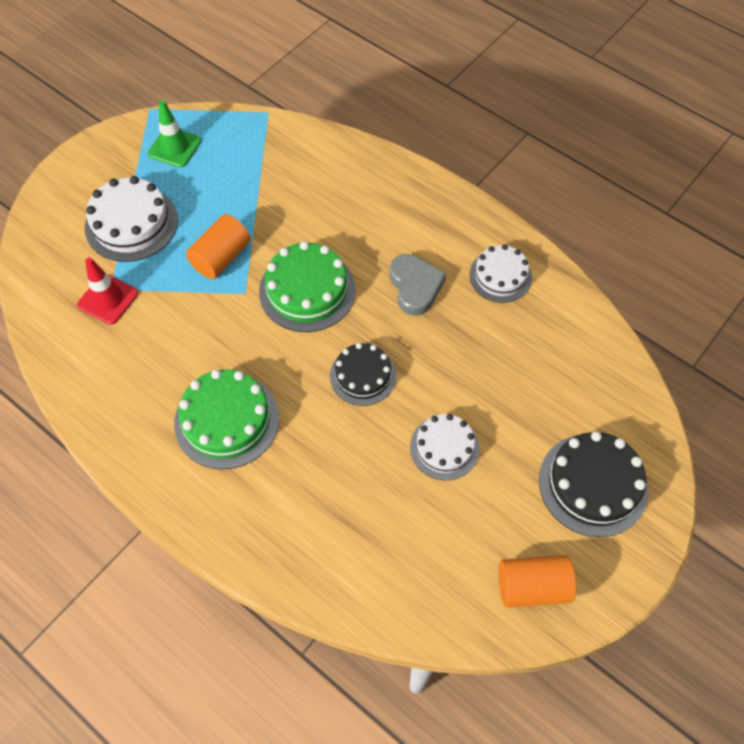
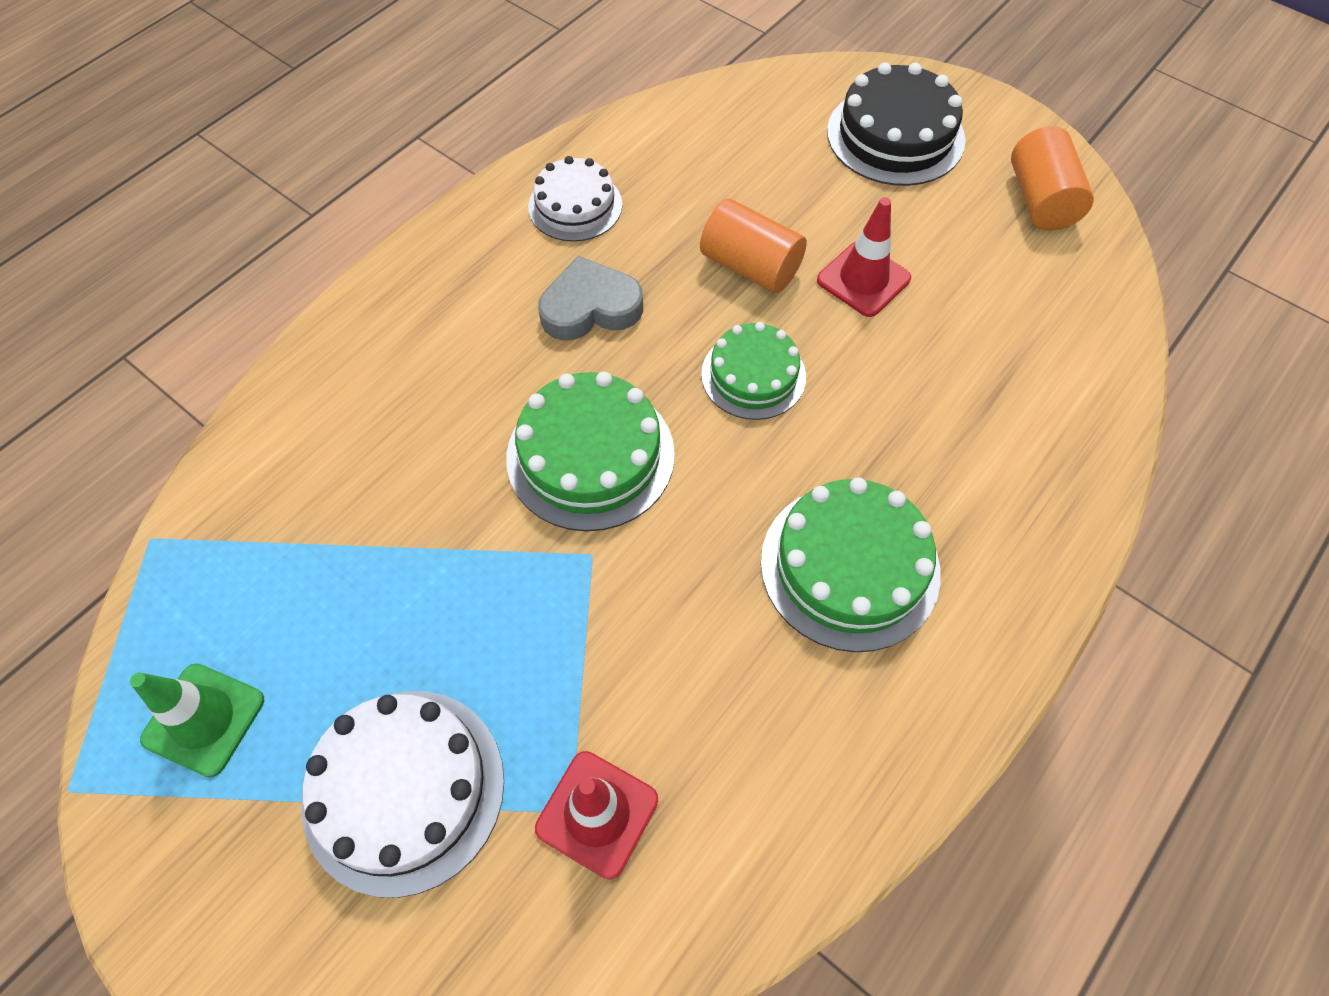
camera: 90 degrees left, 0 degrees up
(221, 257) = (509, 600): orange cylinder -> orange cylinder (750, 266)
(363, 375) = (753, 375): black cake -> green cake
(444, 447) = (863, 279): white cake -> red traffic cone

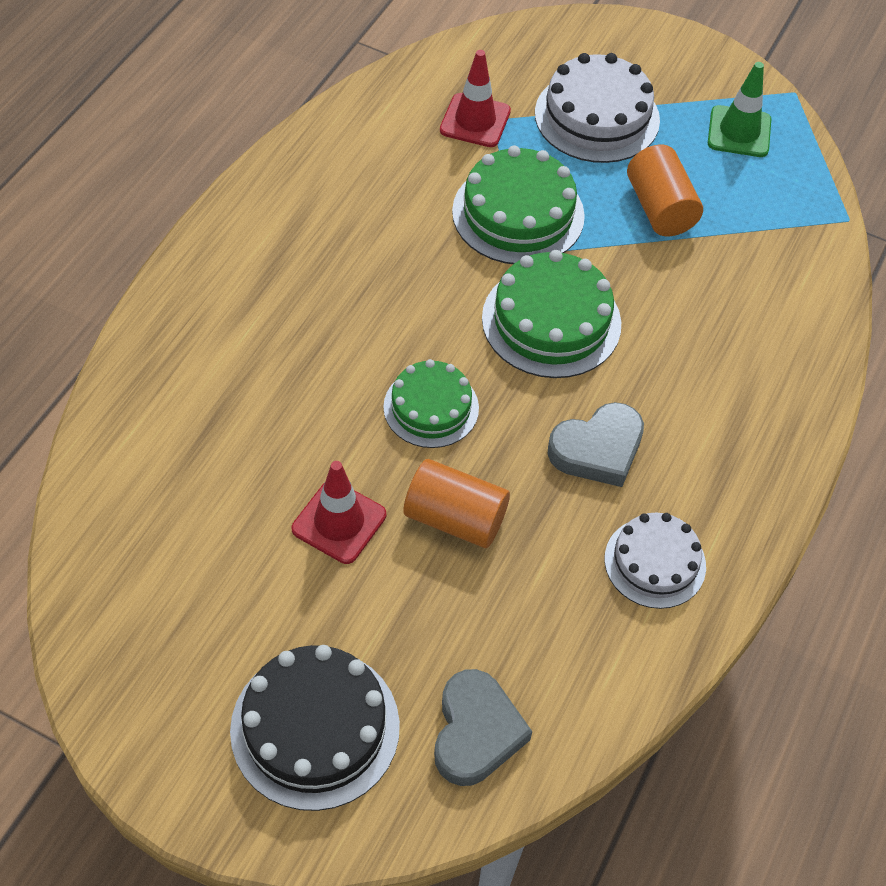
camera: 165 degrees right, 5 degrees down
(766, 116) = (476, 732): none -> grey heart
(849, 566) = (331, 272): green cake -> green cake (518, 214)
(1041, 200) = (145, 657): orange cylinder -> orange cylinder (660, 208)

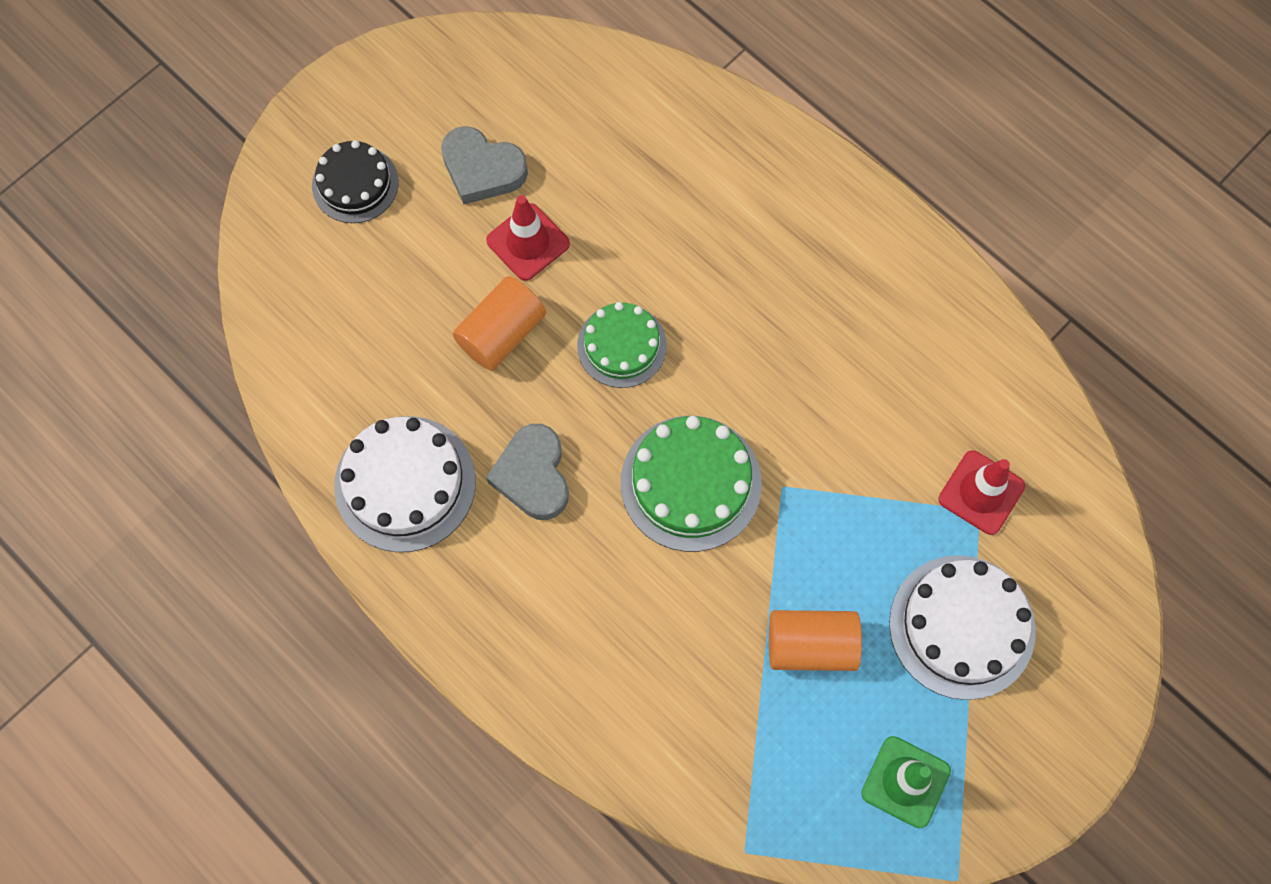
camera: 110 degrees right, 15 degrees up
(315, 728) = (355, 184): black cake -> black cake, size x0.65
(476, 732) = (309, 295): grey heart -> grey heart (482, 169)
(518, 214) = (837, 495): green cake -> none
(655, 562) = (405, 483): white cake -> white cake, size x1.53

